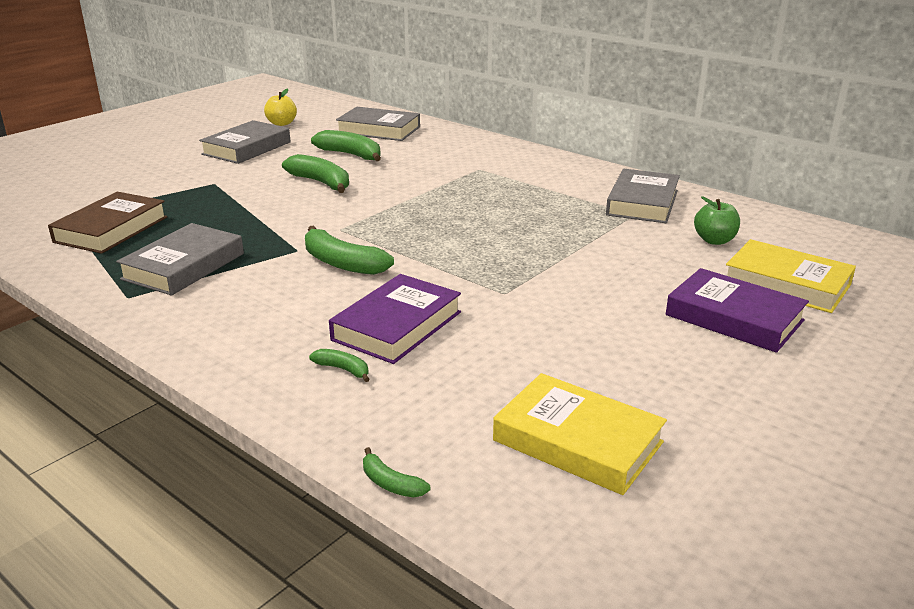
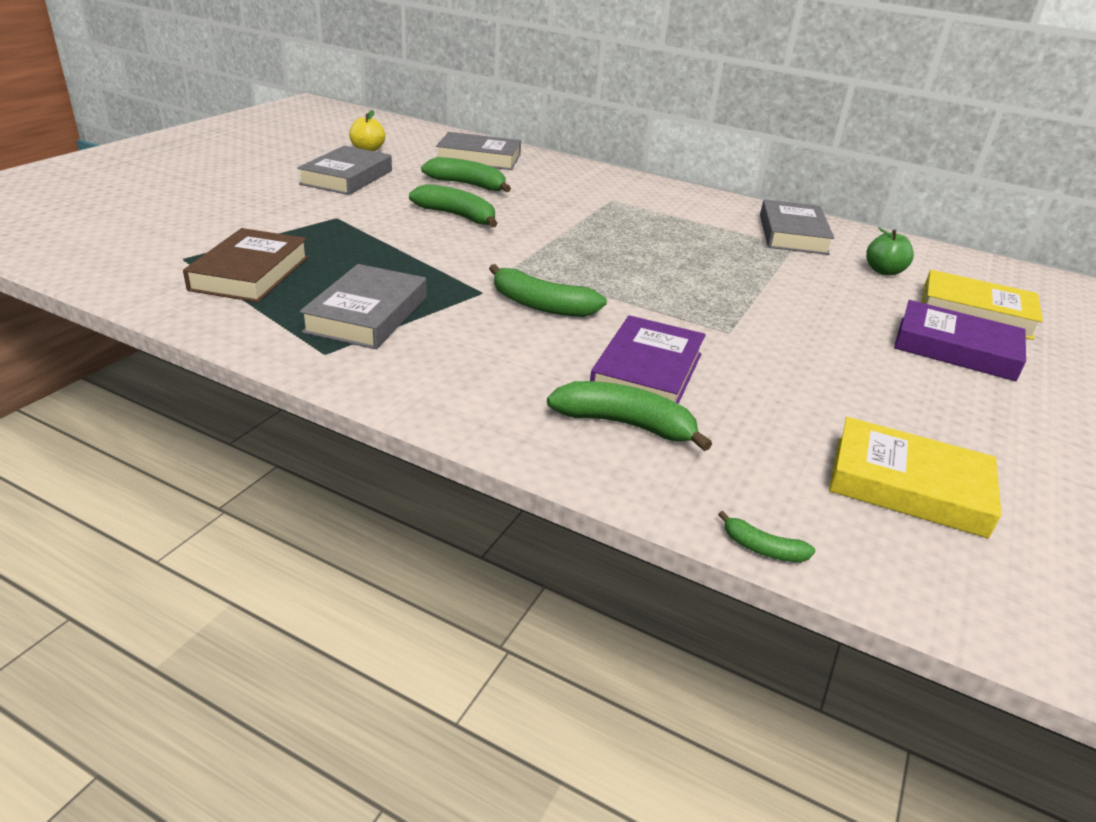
camera: 15 degrees left, 5 degrees up
(343, 369) = (624, 424): green banana -> green banana, size x2.00

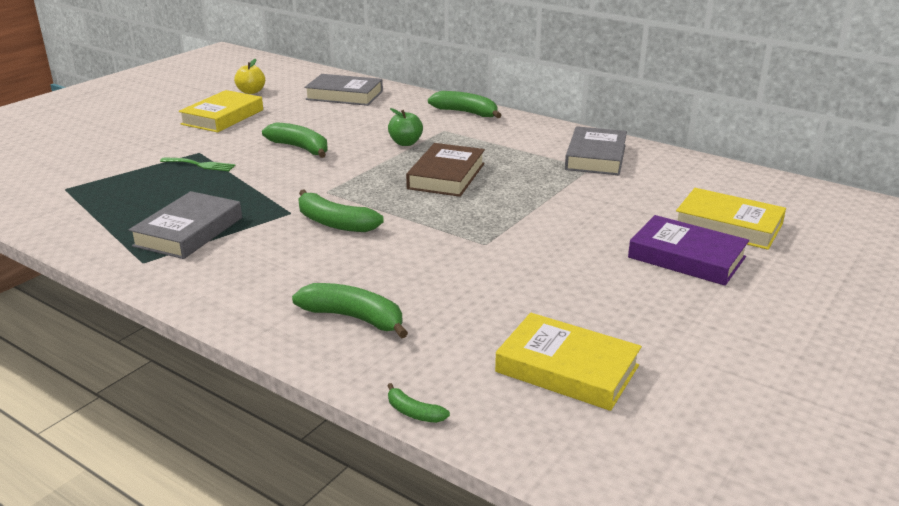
camera: 10 degrees right, 5 degrees down
(250, 273) = (111, 200): brown book -> brown book (446, 176)
(345, 233) = (201, 165): none -> green fork
(347, 177) = (223, 117): grey book -> yellow book
(467, 185) = (322, 120): green banana -> green banana (466, 112)
(647, 372) = (395, 277): purple book -> none
(883, 271) = (662, 189): green apple -> green apple (405, 143)

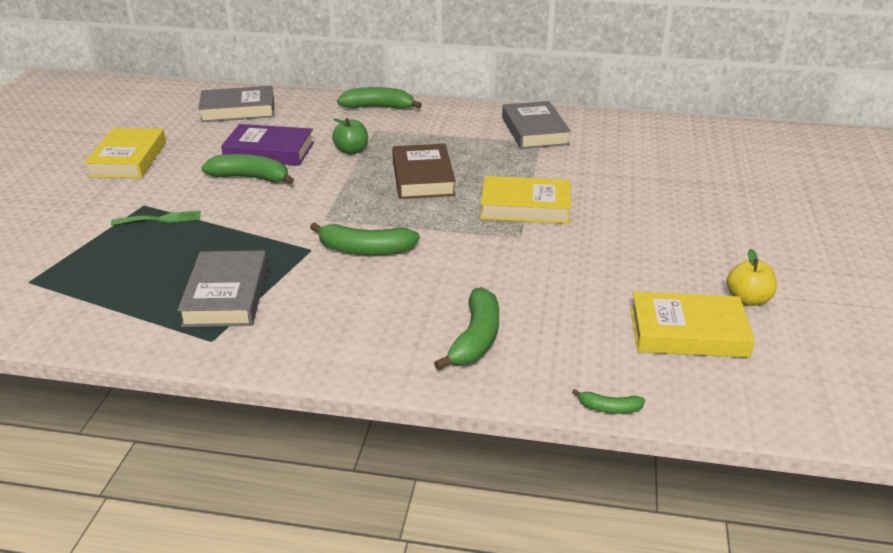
camera: 25 degrees left, 5 degrees up
(251, 92) = (130, 123): yellow apple -> yellow apple (748, 299)
(354, 318) = (476, 338): green banana -> green banana turned 105 degrees clockwise
(686, 257) = (687, 209): purple book -> purple book (269, 151)
(728, 225) = (692, 173): yellow book -> yellow book (525, 206)

